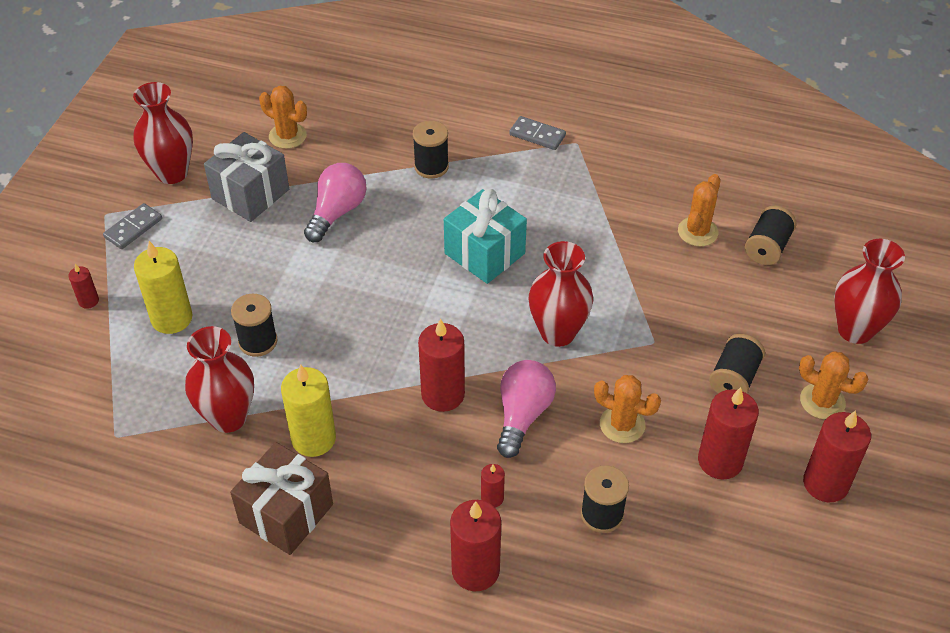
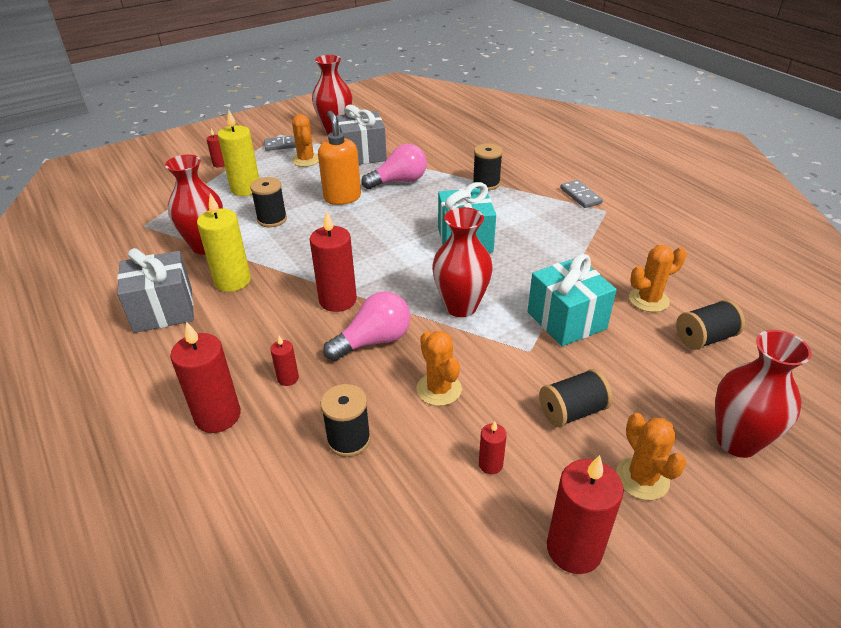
camera: 40 degrees right, 10 degrees down
(286, 513) = (163, 310): brown gift -> grey gift
(287, 136) = (418, 138): orange cactus -> orange cactus (306, 160)
(300, 268) = (342, 197): none -> orange soap dispenser
(654, 293) = (566, 320): none -> turquoise gift
(720, 461) = (490, 464): red candle -> red candle, size x0.50

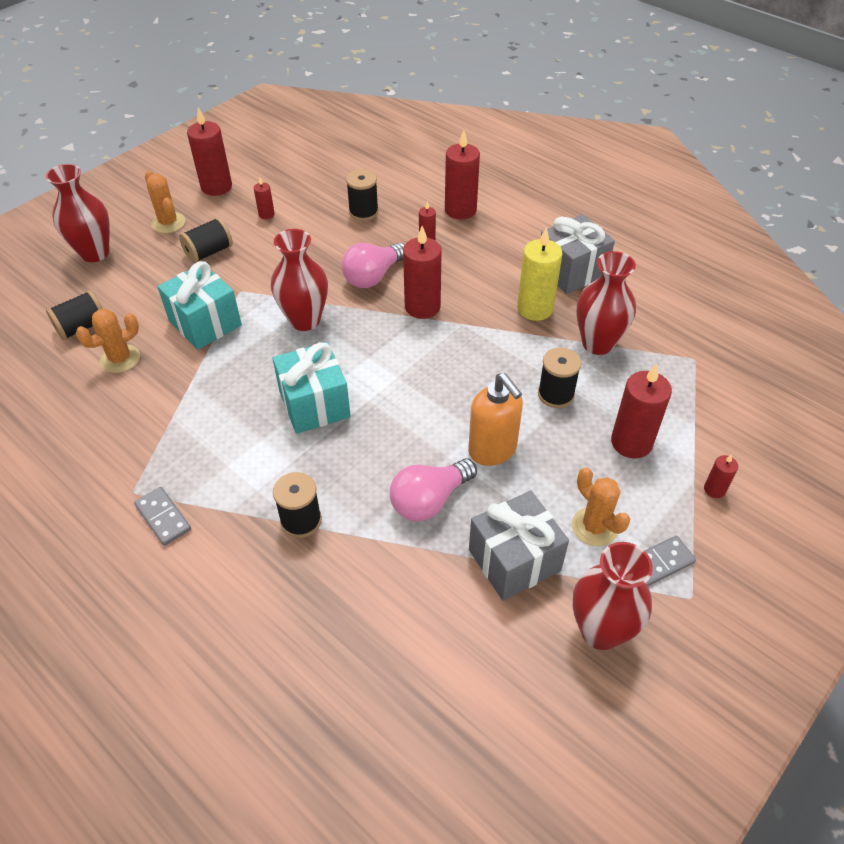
camera: 165 degrees right, 10 degrees up
(245, 189) = (631, 442): yellow candle -> red candle
(439, 389) = (310, 250): orange cactus -> none

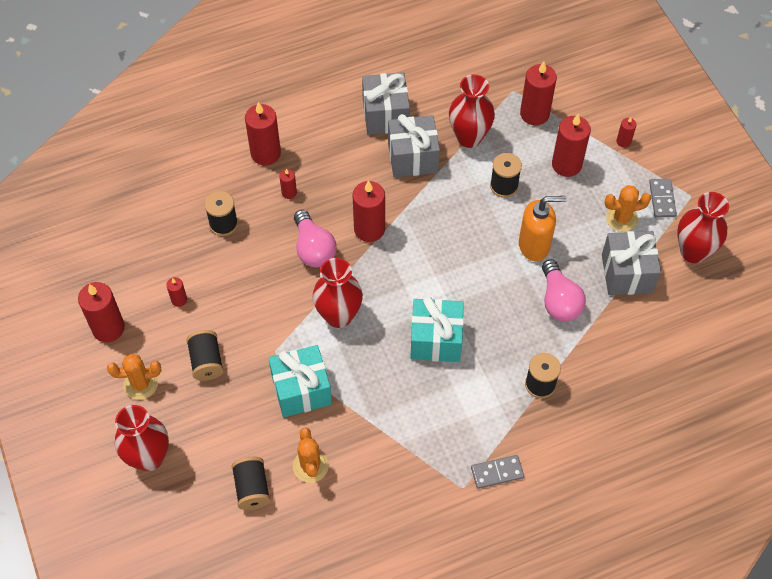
camera: 65 degrees left, 10 degrees up
(535, 309) = (413, 158): yellow candle -> grey gift
(678, 388) = (534, 114): none -> red candle

